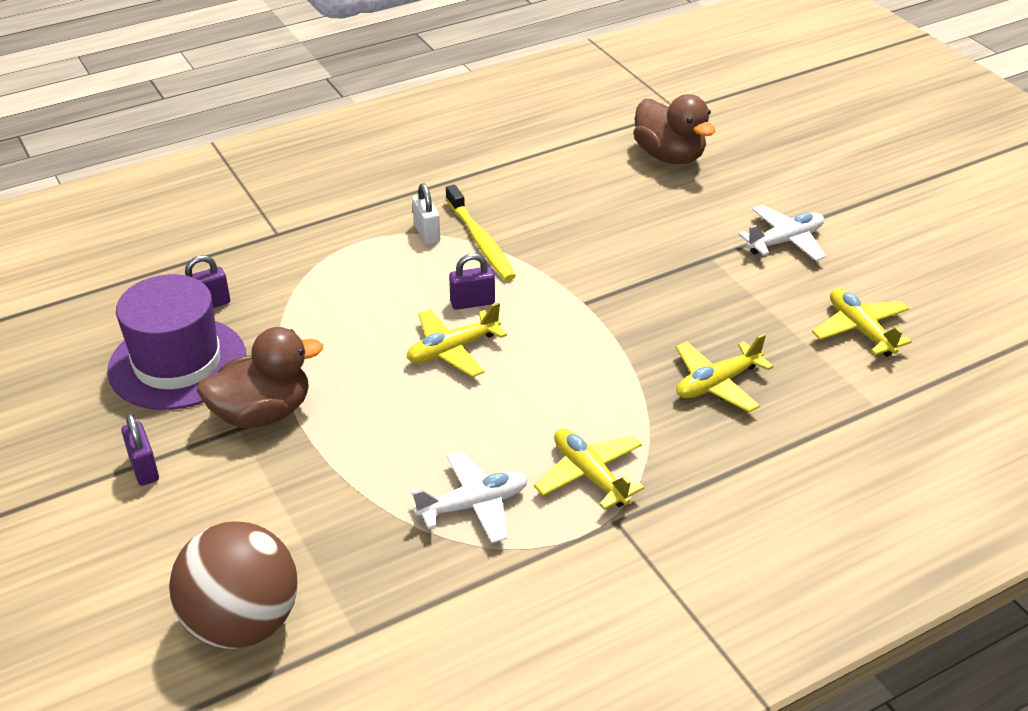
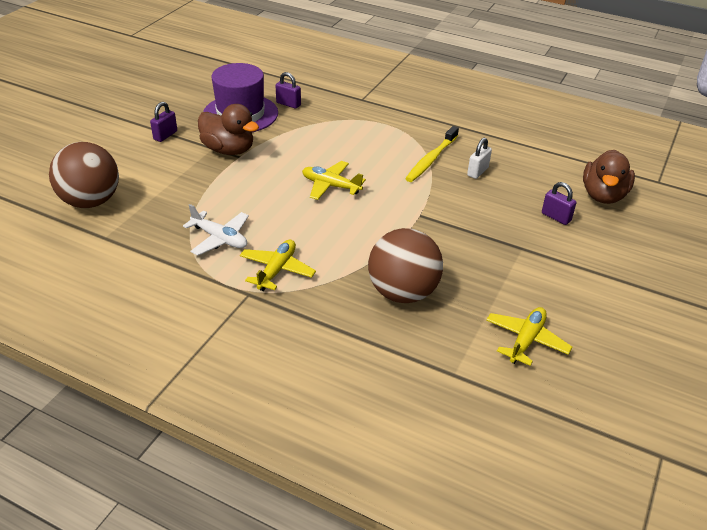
camera: 55 degrees right, 0 degrees up
(427, 233) = (416, 140): white padlock -> white padlock (477, 172)
(472, 302) = (376, 177): purple padlock -> purple padlock (556, 217)
(717, 383) = (403, 292): yellow plane -> brown ball
(785, 241) = (579, 274): white plane -> none

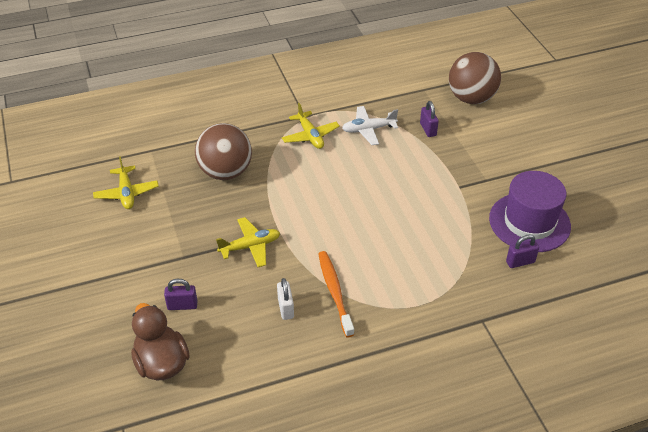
camera: 135 degrees right, 5 degrees up
(165, 135) = (531, 165): purple padlock -> purple padlock (428, 129)
(228, 150) = (474, 186): brown duck -> none
(331, 186) = (366, 210): yellow plane -> yellow plane (250, 246)
(431, 159) = (335, 292): yellow toothbrush -> orange toothbrush

